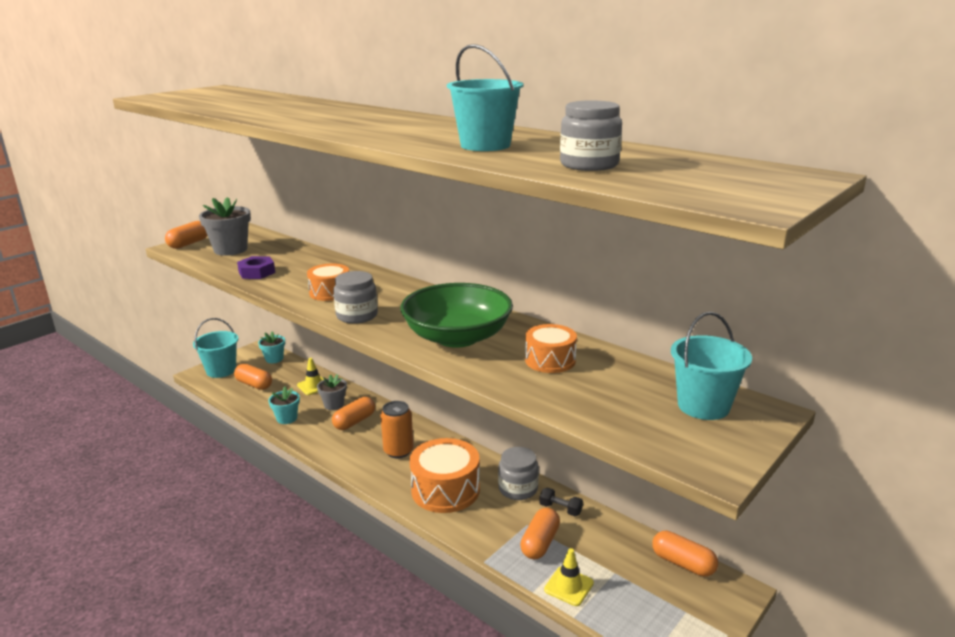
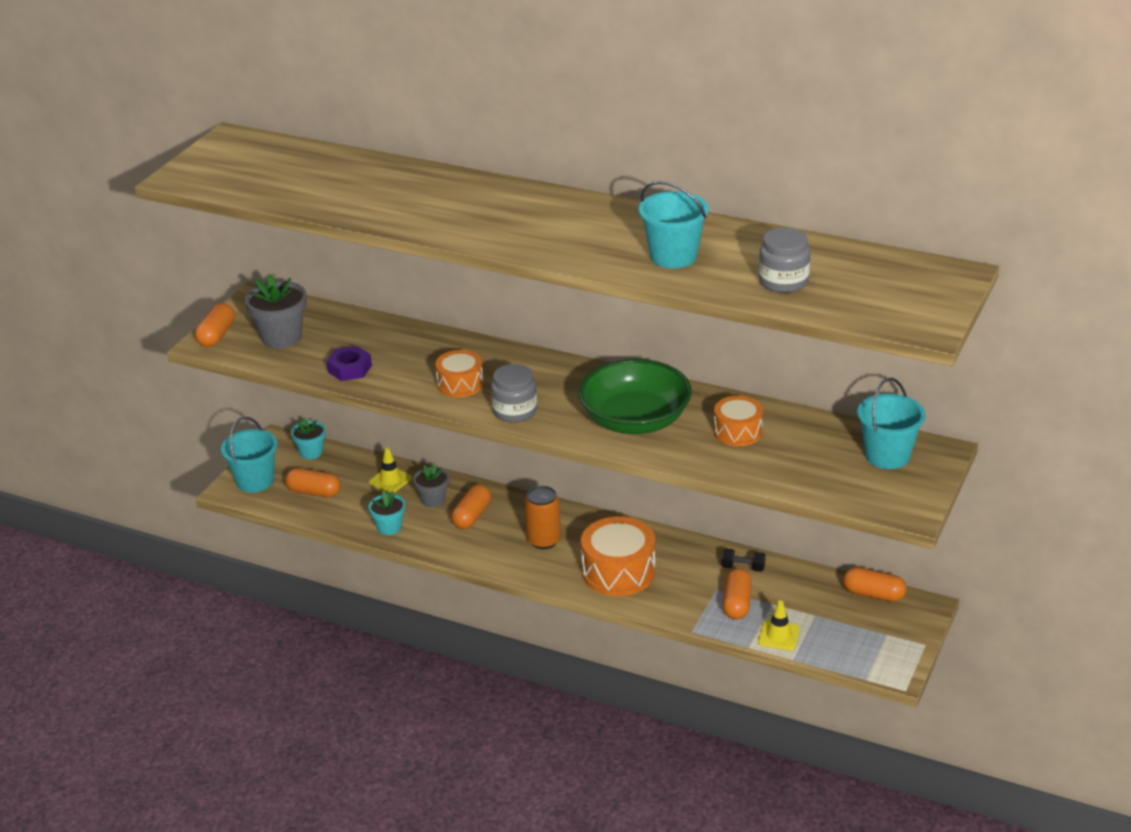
camera: 15 degrees left, 10 degrees up
(518, 489) = (692, 555): grey jar -> none

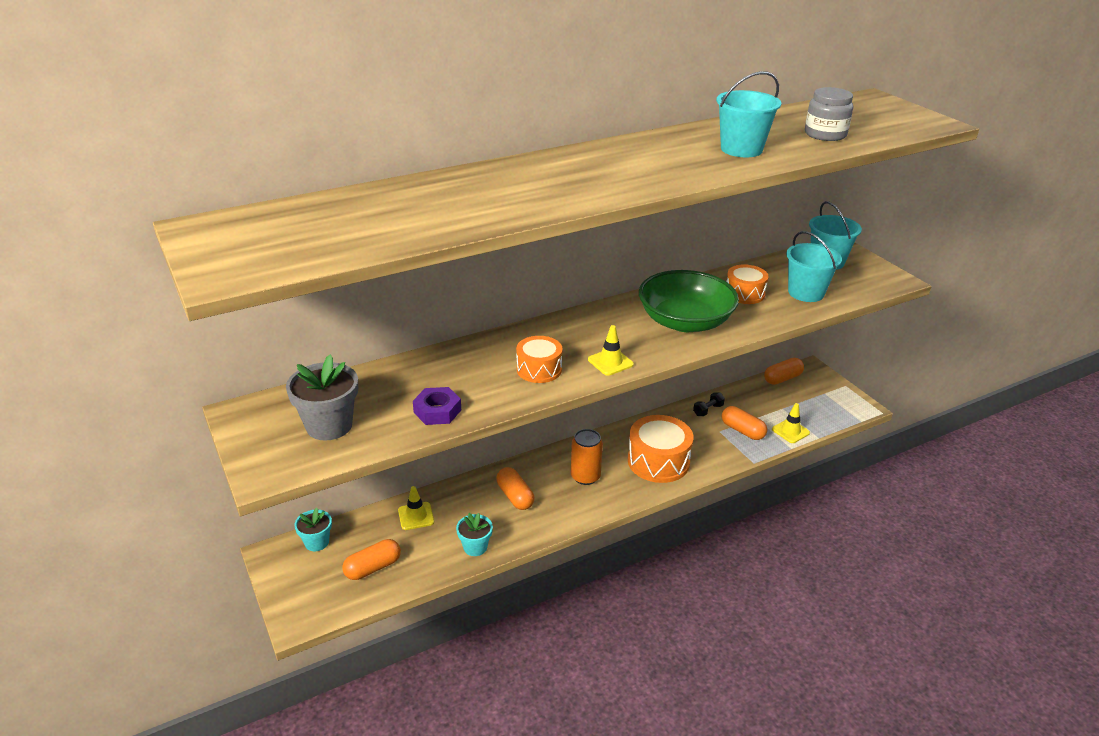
camera: 55 degrees left, 0 degrees up
(217, 335) = (263, 461): orange capsule -> none
(255, 481) = (307, 598): turquoise bucket -> turquoise bucket (806, 293)
(433, 500) = (470, 506): grey flower pot -> none
(515, 411) = (610, 362): grey jar -> yellow traffic cone

